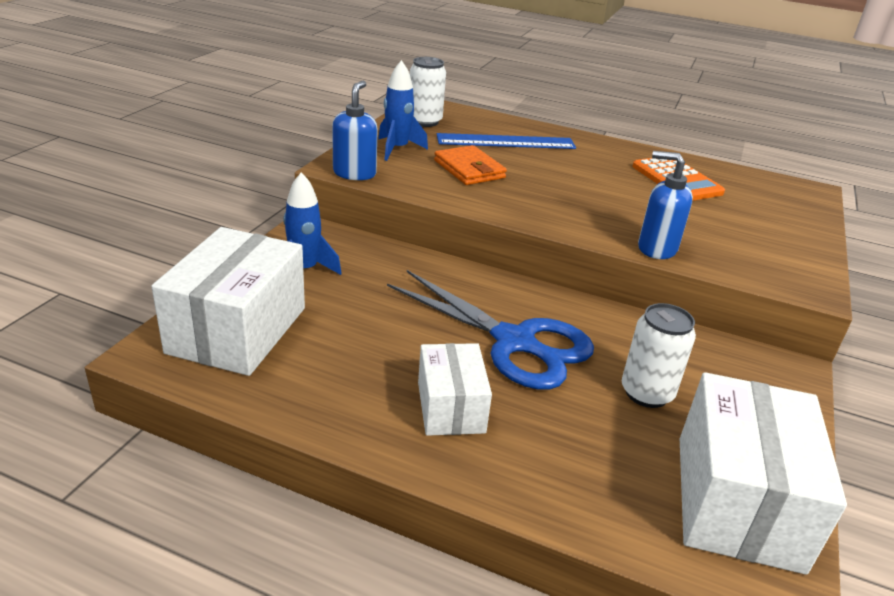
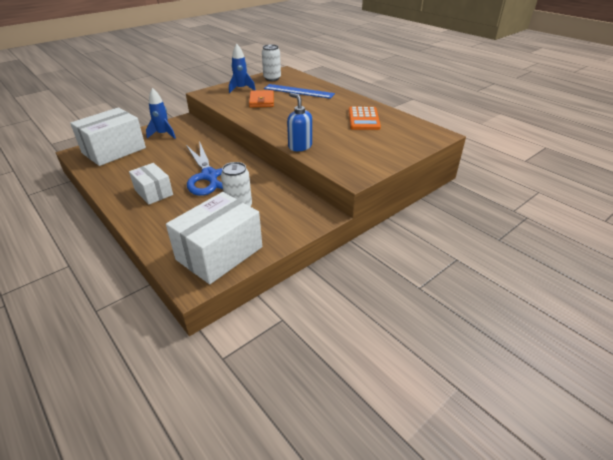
camera: 30 degrees right, 5 degrees up
(354, 173) = (208, 96): blue soap dispenser -> none
(451, 407) = (153, 192): white box -> white box turned 60 degrees counterclockwise

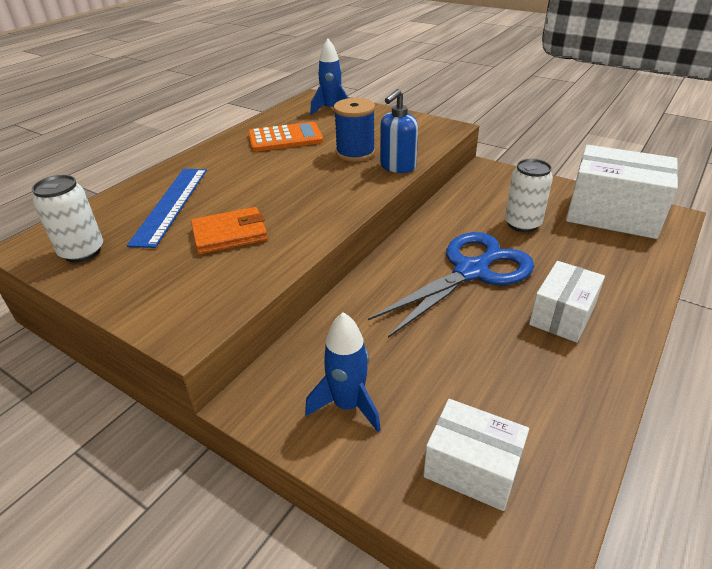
camera: 105 degrees left, 0 degrees up
(114, 150) = (472, 468): white box -> white box, size x0.59
(241, 89) = (155, 279): blue rocket -> blue rocket (331, 110)
(328, 137) = (355, 153): none -> blue spool

